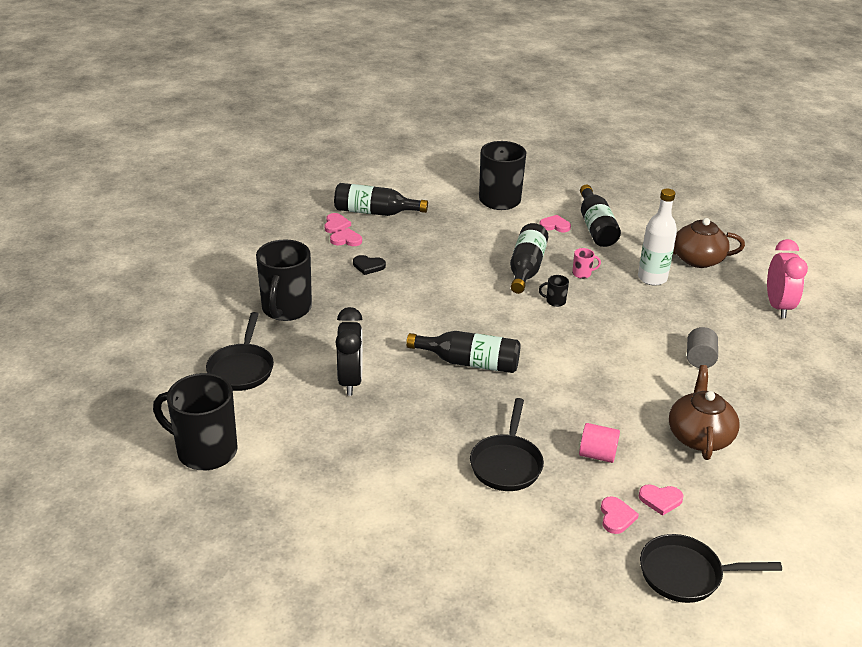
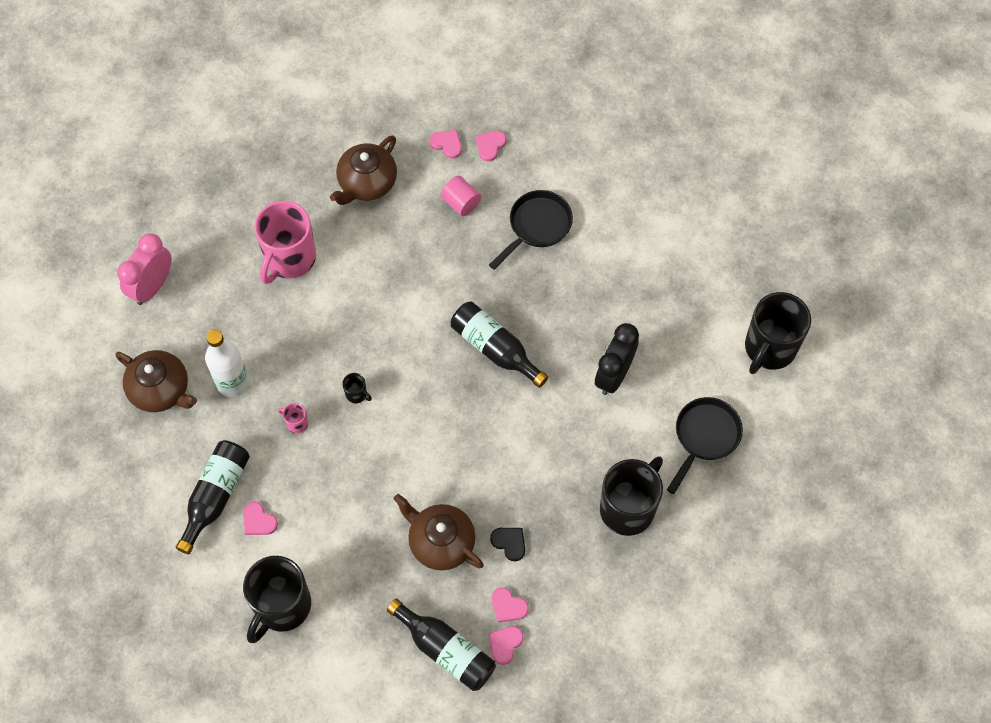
camera: 150 degrees left, 30 degrees up
(205, 451) = (769, 348): black mug -> black mug turned 75 degrees clockwise
(419, 252) = (440, 542): none -> brown teapot
(526, 268) = (347, 459): black bottle -> none
(686, 574) = (479, 85): black pan -> none
(699, 359) = (289, 258): grey cylinder -> pink mug

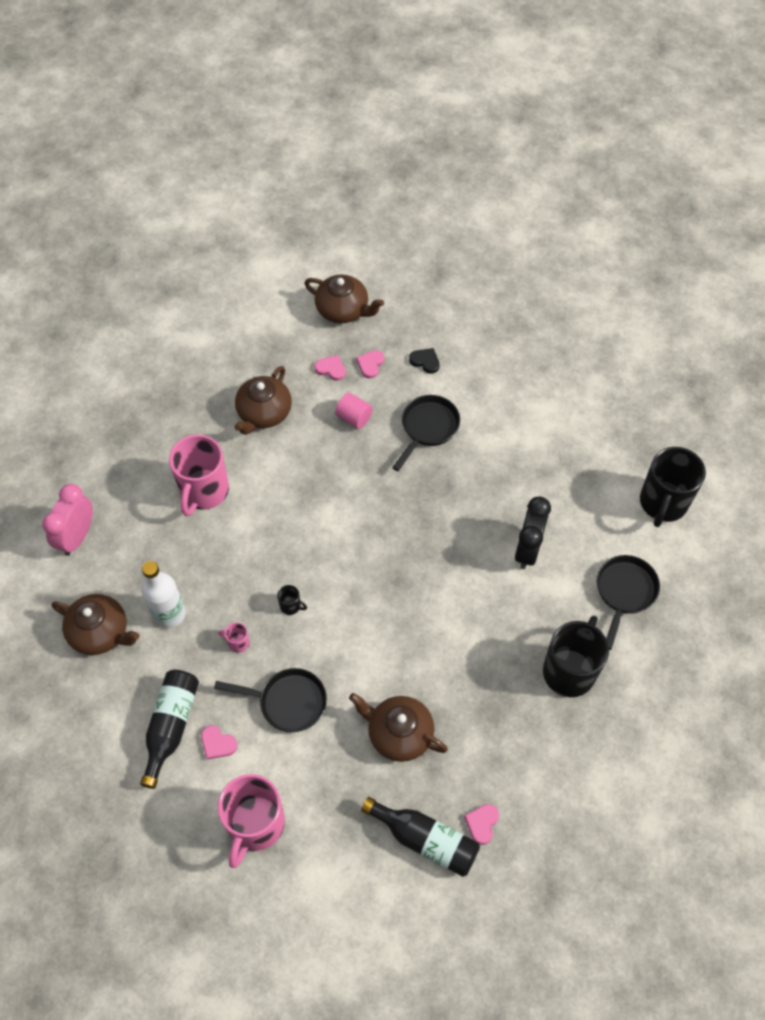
camera: 10 degrees left, 5 degrees down
(282, 606) = (255, 824): black mug -> pink mug
(336, 491) = (288, 702): none -> black pan
(473, 79) = (343, 310): none -> brown teapot
(495, 349) = (413, 543): black bottle -> none
(508, 606) = (477, 785): pink heart -> none
(509, 543) = (465, 723): black heart -> black heart (425, 361)

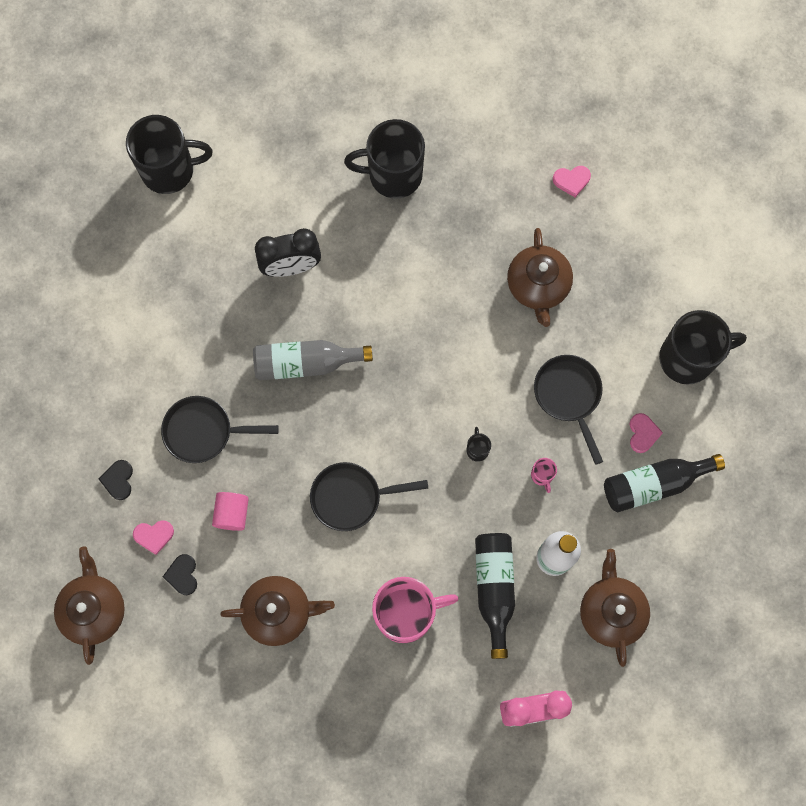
camera: 120 degrees left, 15 degrees up
(255, 824) = (688, 358): pink mug -> black mug
(331, 369) = (182, 575): pink heart -> black heart
(425, 840) = (613, 217): black bottle -> black bottle (494, 588)
(439, 520) = (306, 363): none -> grey bottle
(624, 592) = (287, 163): black pan -> black pan (351, 497)

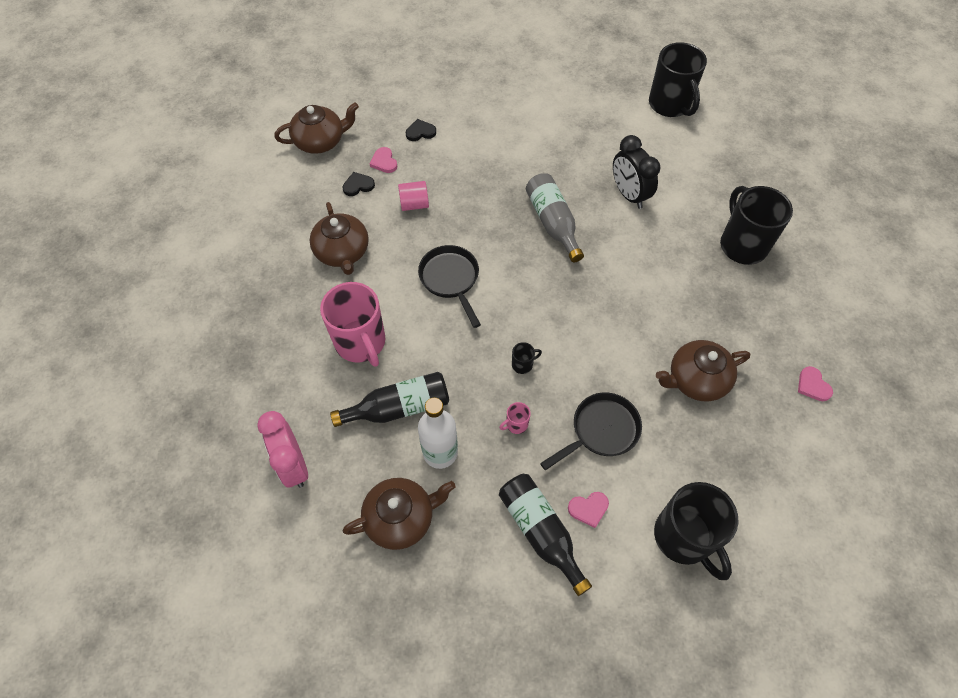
camera: 75 degrees right, 15 degrees down
(203, 431) = (474, 172): black pan -> none

